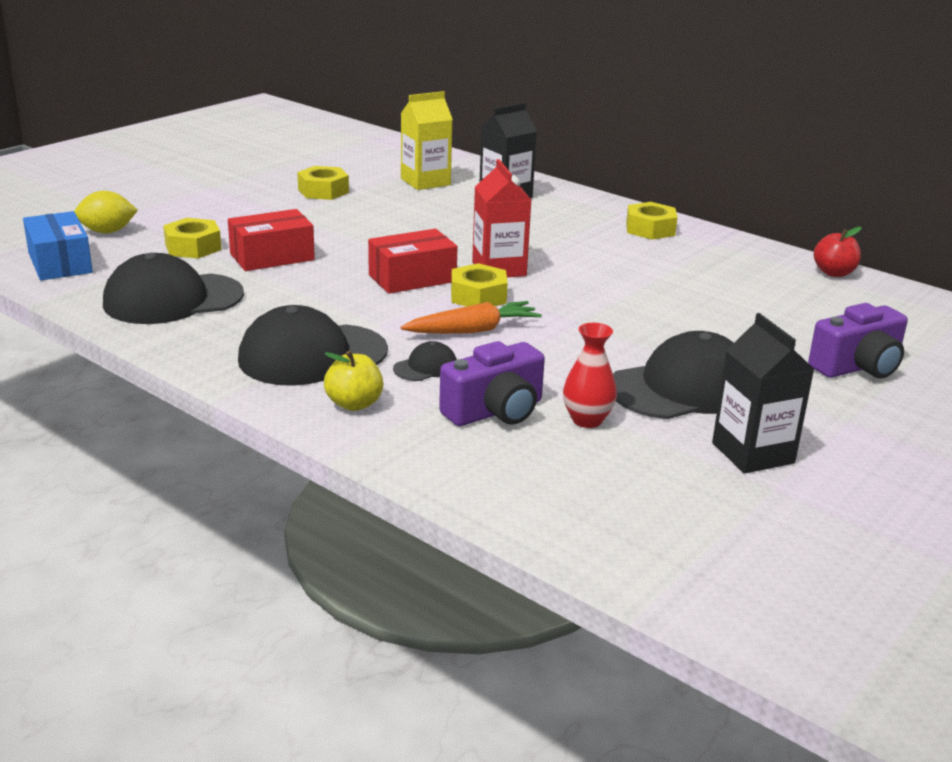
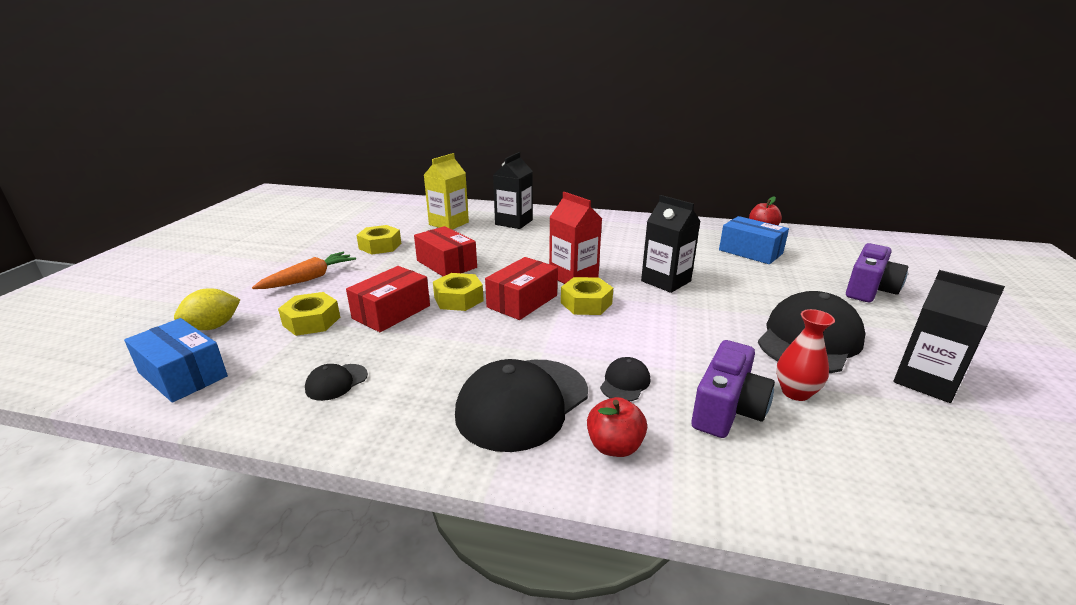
camera: 25 degrees left, 0 degrees up
(173, 299) = (336, 382): black cap -> black cap, size x0.45
(354, 404) = (614, 446): yellow apple -> red apple
(374, 225) = (446, 264): none -> red box
(473, 330) = (617, 335): orange carrot -> orange carrot (309, 278)
(602, 297) = (666, 281): none -> black carton
(650, 229) = (628, 225): yellow nut -> yellow nut (458, 299)
(768, 293) = (750, 252): none -> blue box

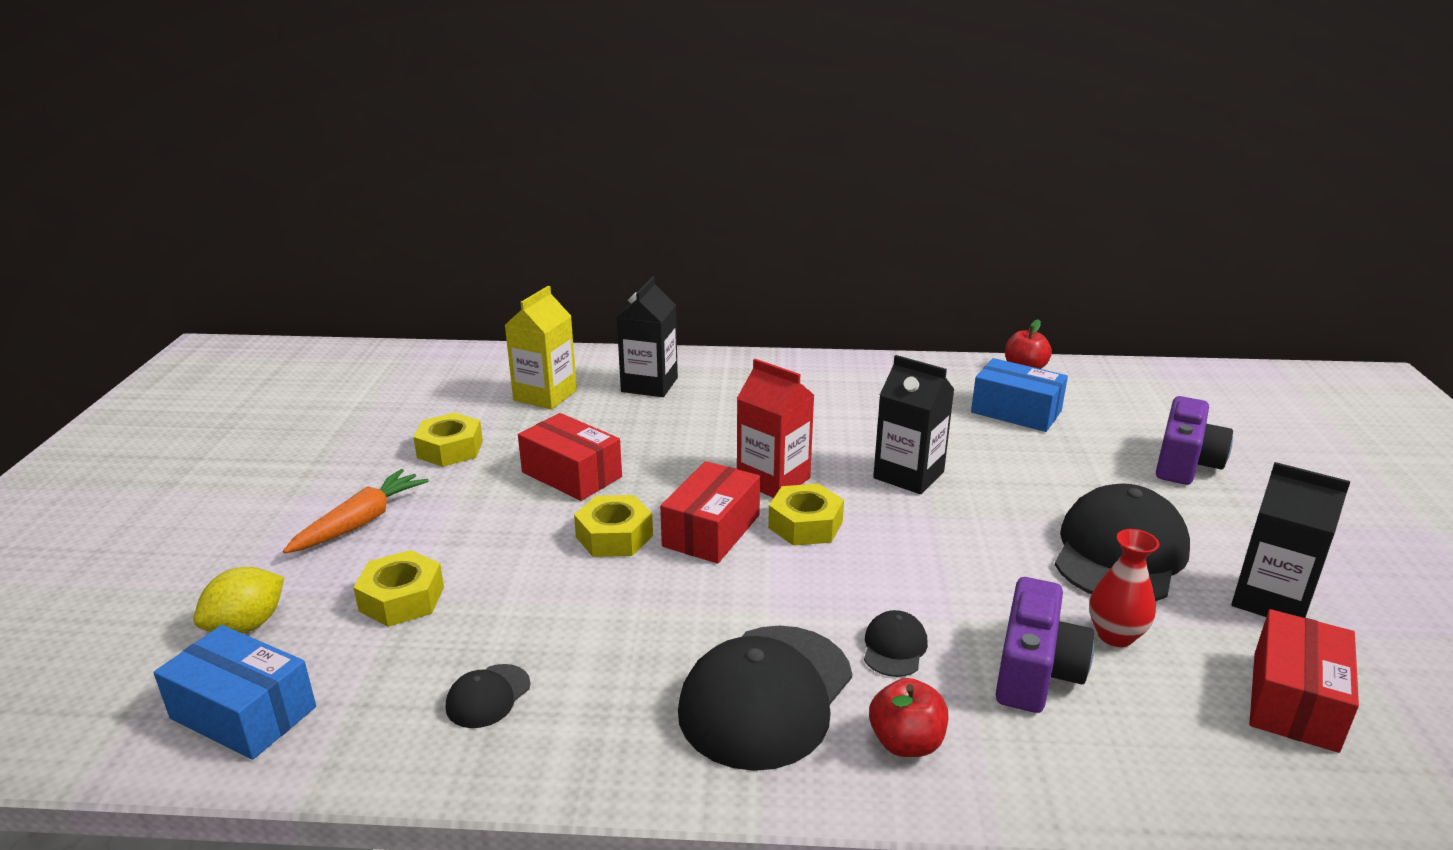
camera: 10 degrees left, 0 degrees up
(391, 312) = (521, 570): red box -> red box (1294, 701)

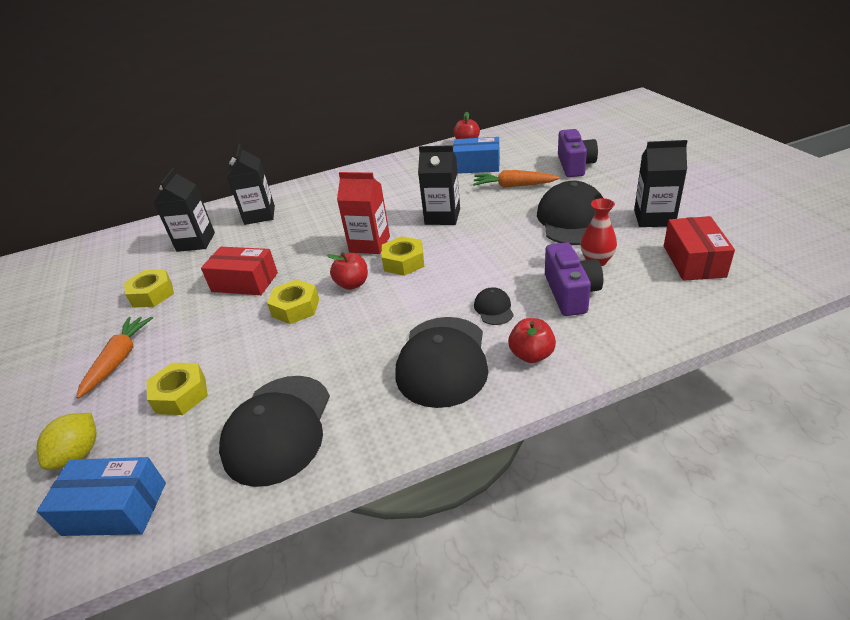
camera: 20 degrees left, 10 degrees up
(488, 696) = (278, 428): black cap -> black cap, size x2.24
(545, 395) = (196, 242): yellow carton -> black carton
(711, 531) = (352, 284): red box -> red apple
(1055, 463) = (513, 186): none -> orange carrot

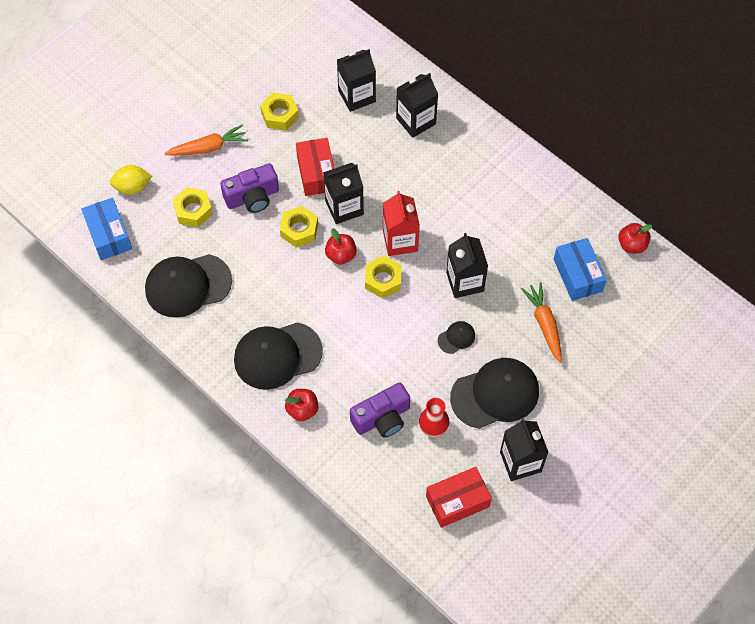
camera: 60 degrees right, 25 degrees up
(301, 271) = (344, 207): none -> black carton
(493, 308) = (344, 369): black cap -> black cap (456, 338)
(575, 165) = (609, 370): purple camera -> purple camera (252, 197)

